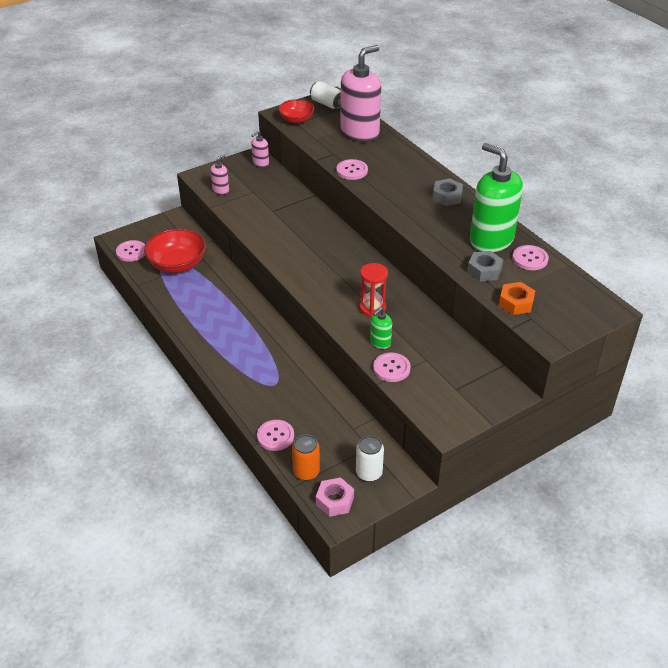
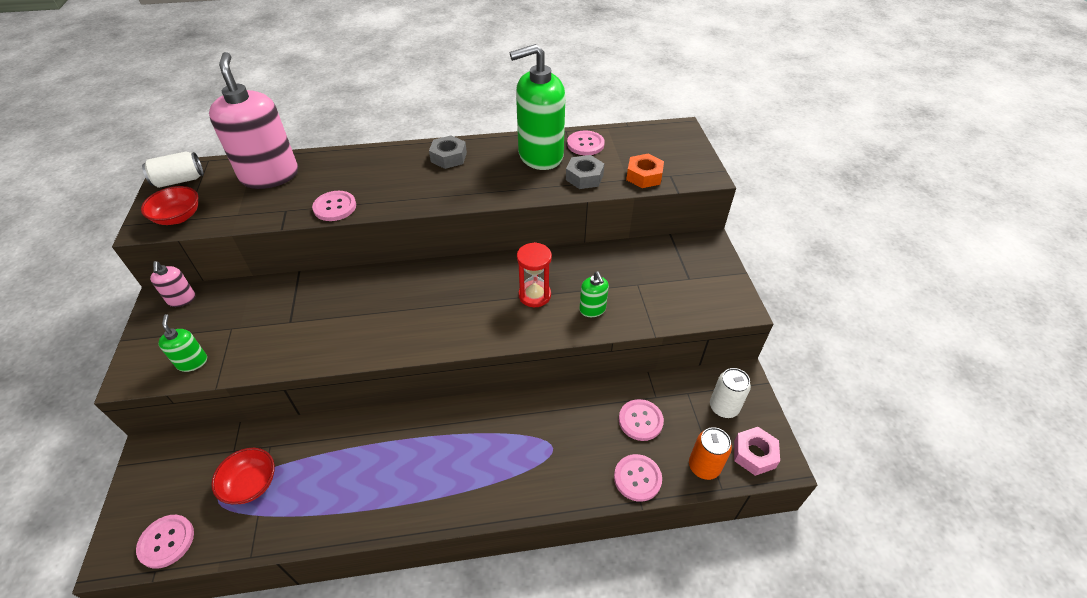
camera: 65 degrees left, 5 degrees up
(177, 264) = (251, 484): red bowl -> red bowl, size x0.62
(221, 190) = (192, 362): pink soap dispenser -> green soap dispenser
(391, 368) = (637, 315): pink button -> pink button (640, 420)

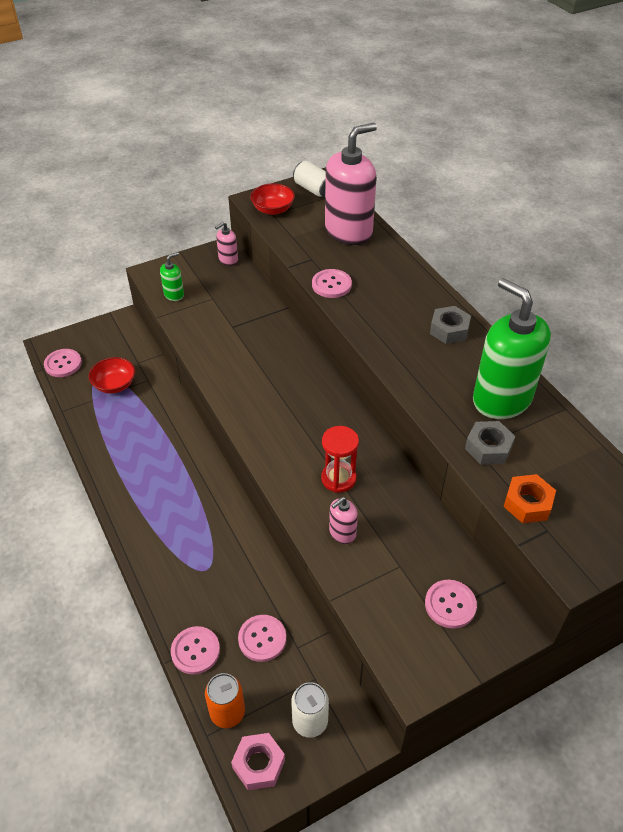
camera: 70 degrees right, 0 degrees up
(585, 144) = (551, 433): pink button -> pink button (450, 605)
(592, 309) = (342, 533): green soap dispenser -> pink soap dispenser

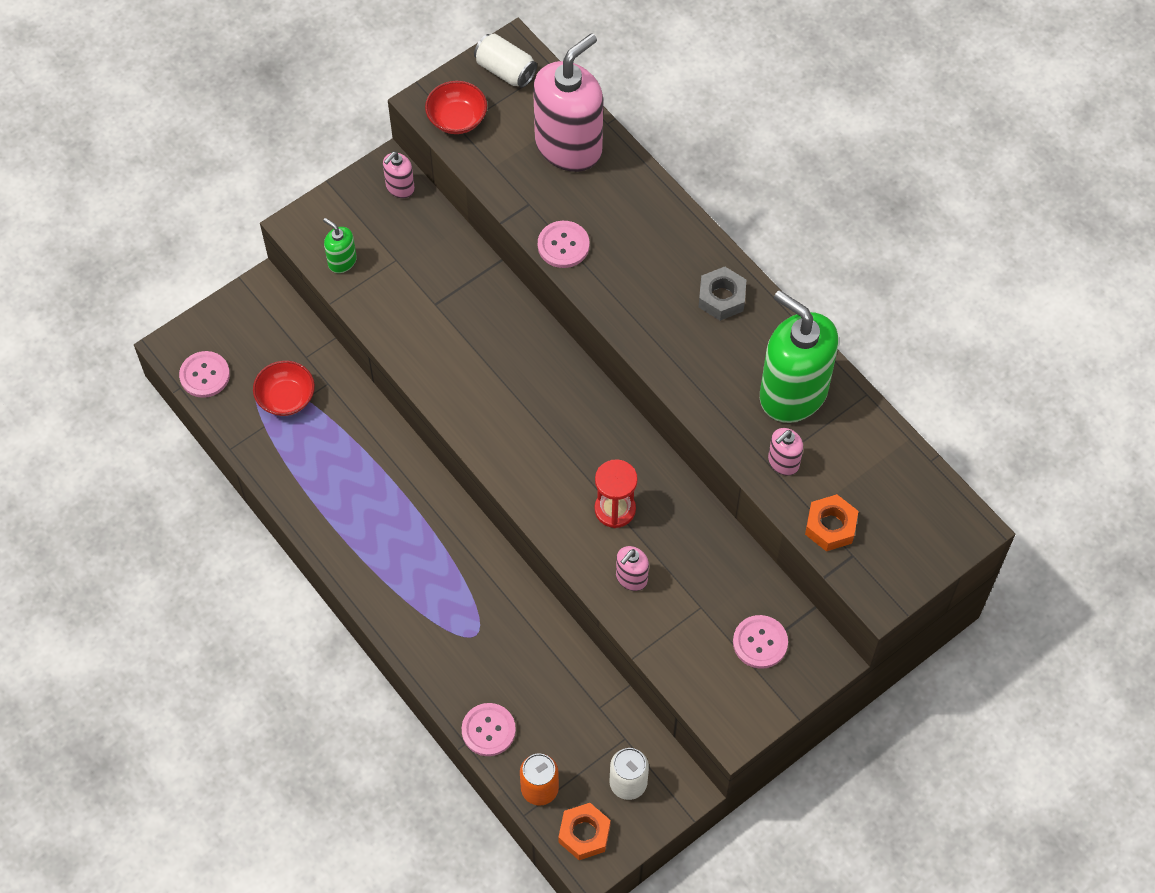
camera: 10 degrees left, 15 degrees up
(174, 294) = (342, 261): green soap dispenser -> green soap dispenser turned 90 degrees counterclockwise
(259, 764) = (584, 834): pink nut -> orange nut
(262, 639) = (558, 704): pink button -> none
(488, 448) = (783, 462): grey nut -> pink soap dispenser

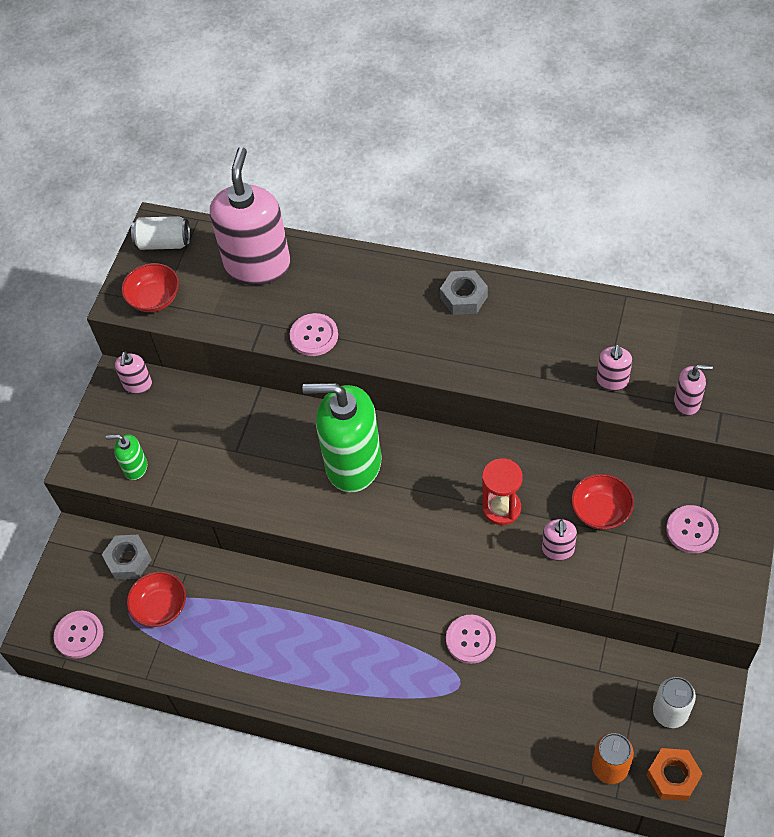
camera: 30 degrees left, 5 degrees down
(290, 339) = (128, 560): none -> grey nut
(488, 730) = (532, 751): pink button -> pink button (470, 640)
(697, 571) = (600, 511): none -> red bowl
(793, 393) = (574, 329): green soap dispenser -> green soap dispenser (353, 463)
(830, 526) = (687, 403): orange nut -> pink soap dispenser

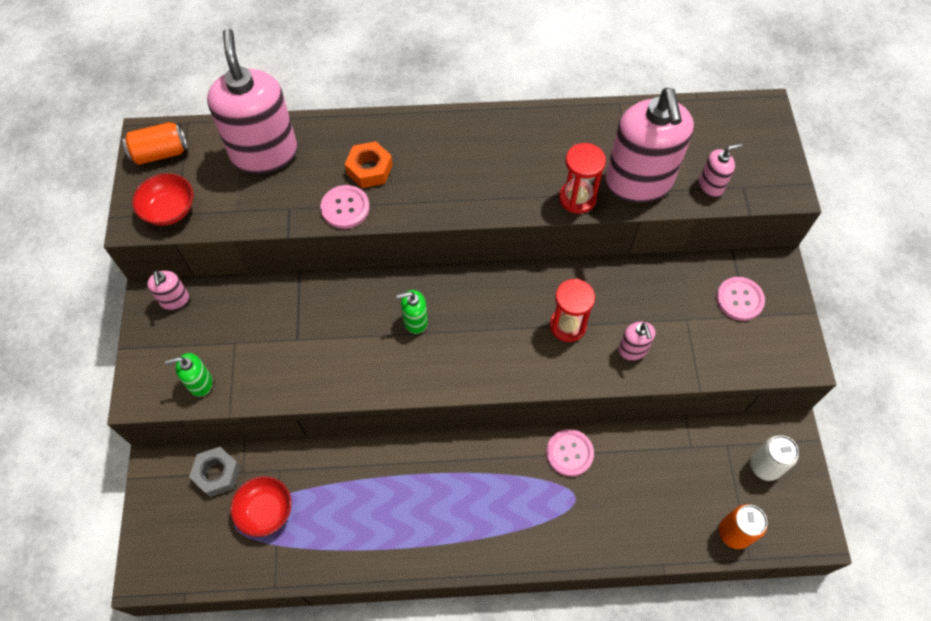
camera: 25 degrees left, 5 degrees up
(79, 635) = (191, 564): pink button -> none
(164, 243) = (160, 153): white can -> orange can
(353, 463) = (415, 321): green soap dispenser -> green soap dispenser, size x0.44
(464, 297) = (474, 138): grey nut -> none
(543, 381) = (577, 198): none -> red hourglass
(600, 511) = (656, 304): red bowl -> none
(612, 381) = (638, 182): pink soap dispenser -> pink soap dispenser, size x2.27
(673, 777) = (790, 523): orange nut -> orange nut (369, 169)

